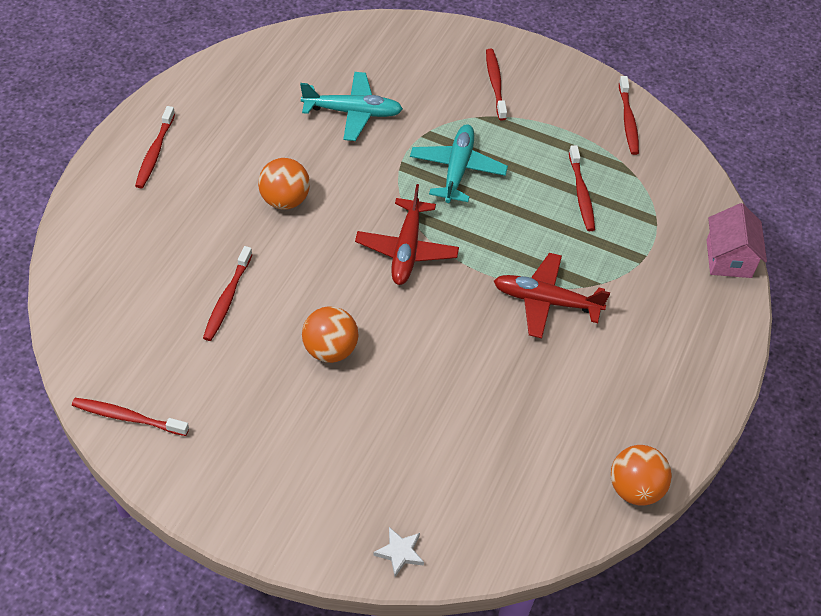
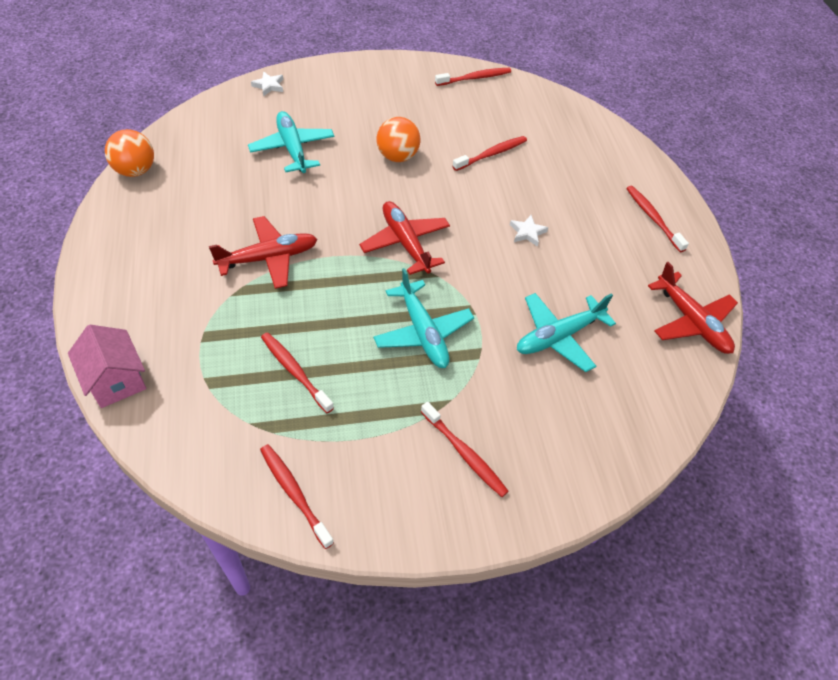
camera: 145 degrees right, 0 degrees up
(227, 298) = (491, 154): red toothbrush -> red toothbrush turned 75 degrees clockwise
(237, 69) = (691, 321): none -> red plane
(285, 200) = (527, 232): orange ball -> white star
(438, 425) = (292, 148): none -> turquoise plane

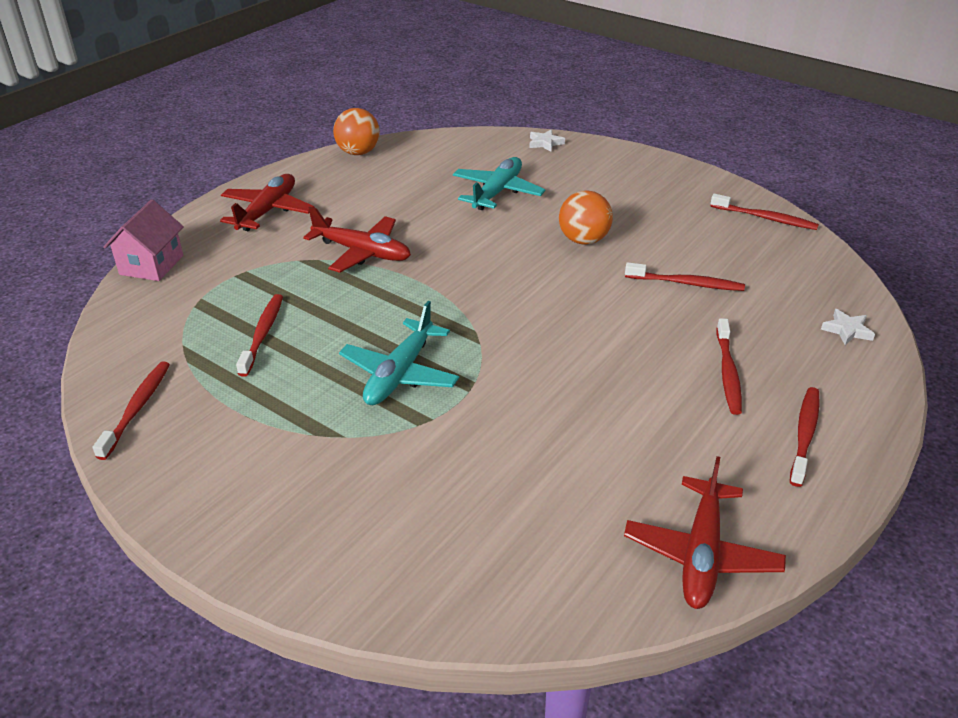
camera: 50 degrees right, 15 degrees down
(405, 243) = (489, 303): red plane -> red plane (268, 211)
(464, 453) = (291, 481): red toothbrush -> red toothbrush (728, 372)
(527, 232) = (624, 362): white star -> white star (847, 330)
(558, 336) = (520, 461): turquoise plane -> none

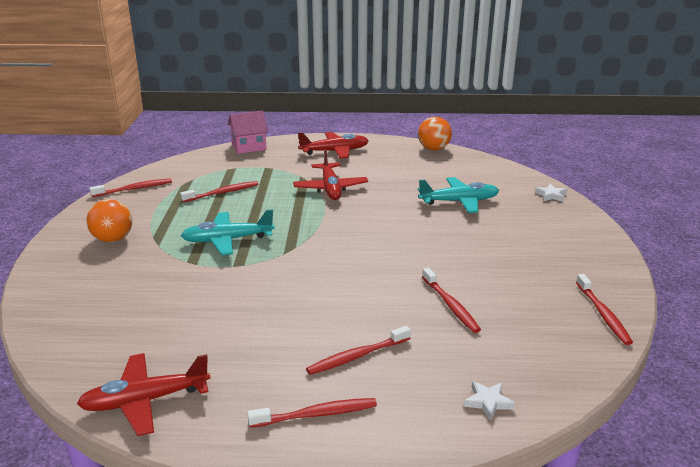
camera: 55 degrees right, 10 degrees down
(583, 240) = (447, 249): orange ball -> orange ball (113, 239)

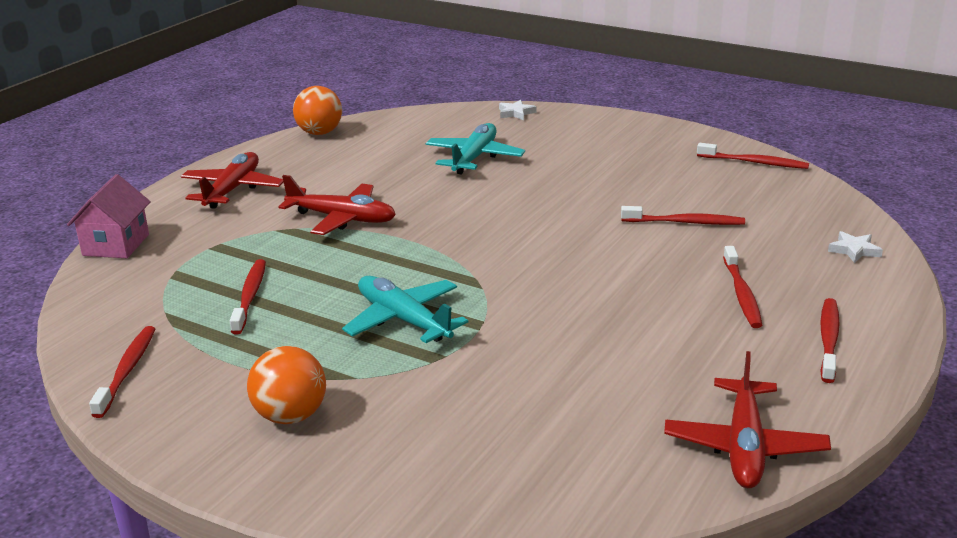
camera: 60 degrees left, 0 degrees up
(227, 240) = (403, 320): turquoise plane -> turquoise plane turned 120 degrees clockwise

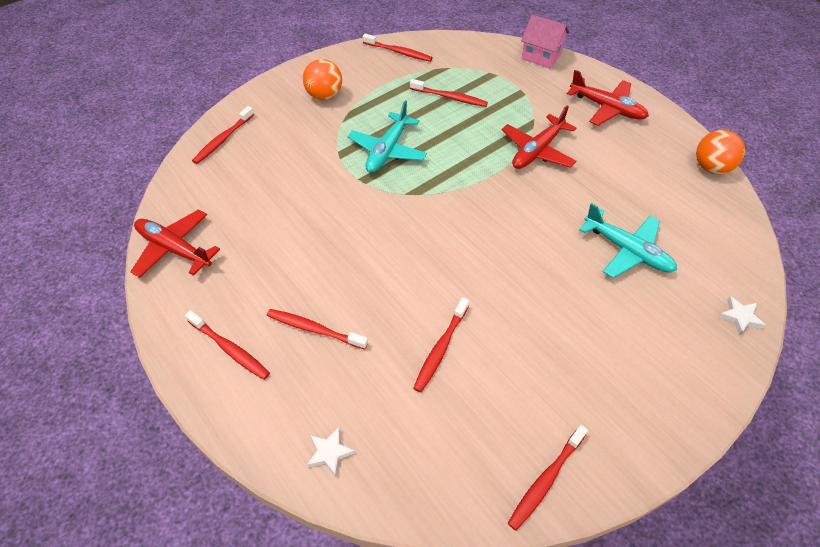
camera: 110 degrees right, 25 degrees up
(403, 320) = (387, 150): turquoise plane -> turquoise plane turned 135 degrees clockwise
(474, 494) = (223, 139): none -> red toothbrush

